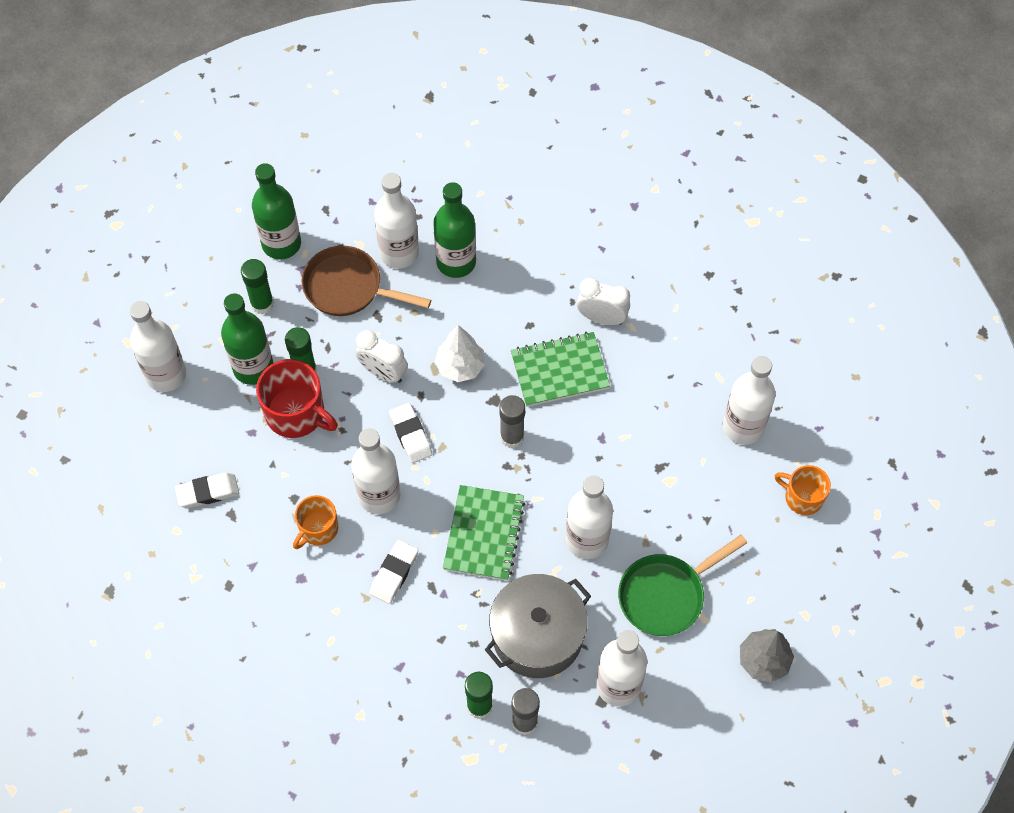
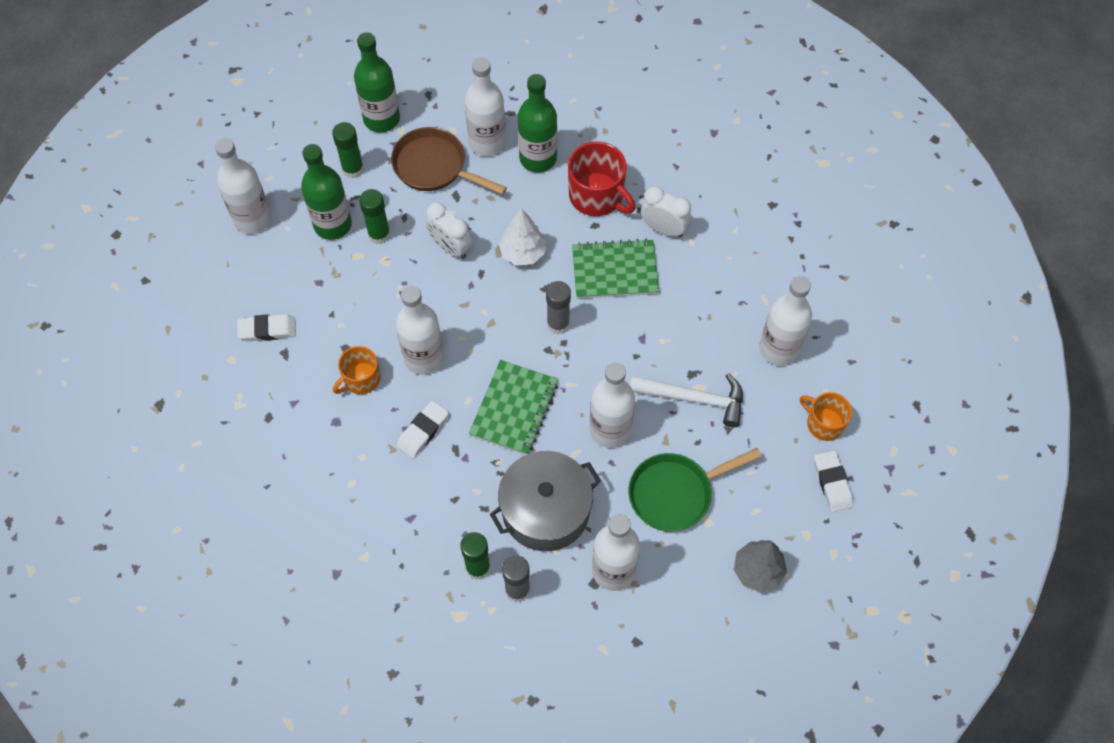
camera: 10 degrees right, 0 degrees up
(296, 413) = (363, 272): red mug -> red mug (597, 196)
(410, 435) = (464, 307): white eraser -> white eraser (832, 483)
(666, 493) = (694, 398): none -> white hammer

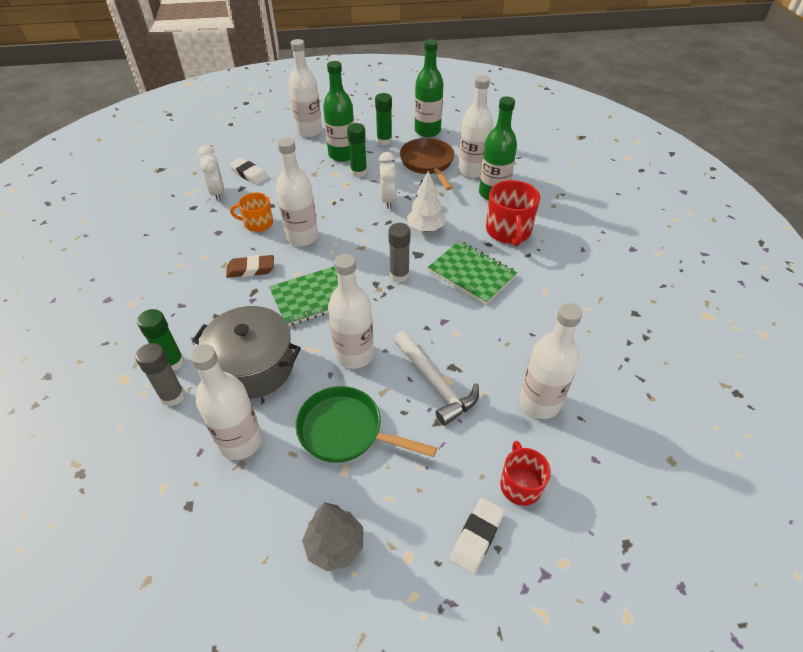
camera: 45 degrees right, 15 degrees down
(423, 431) = (251, 269): white eraser -> brown eraser
(663, 229) = (533, 274): white clock -> white clock (217, 193)
(824, 423) = (520, 484): orange mug -> red mug

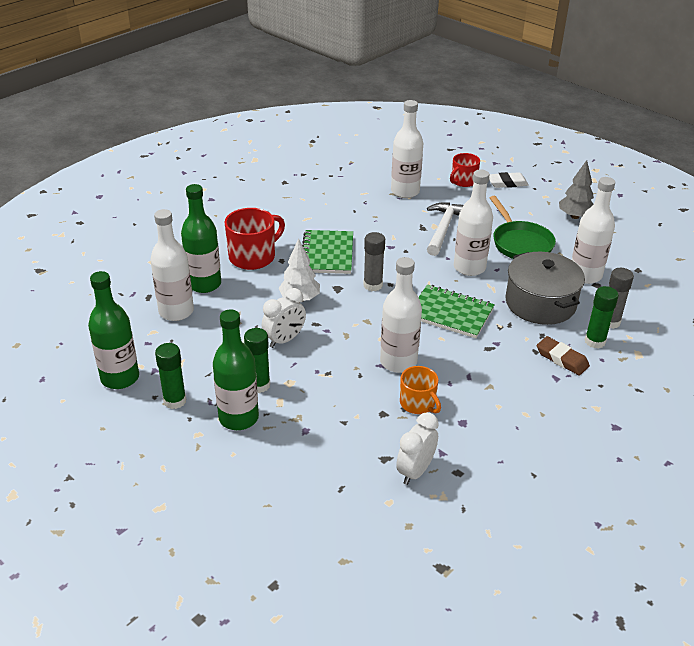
camera: 130 degrees left, 10 degrees down
(249, 174) = (356, 471): white eraser -> none
(251, 269) = (472, 366): brown eraser -> brown eraser (562, 359)
(309, 131) = (214, 482): white bottle -> none
(428, 163) = (191, 345): brown pan -> none

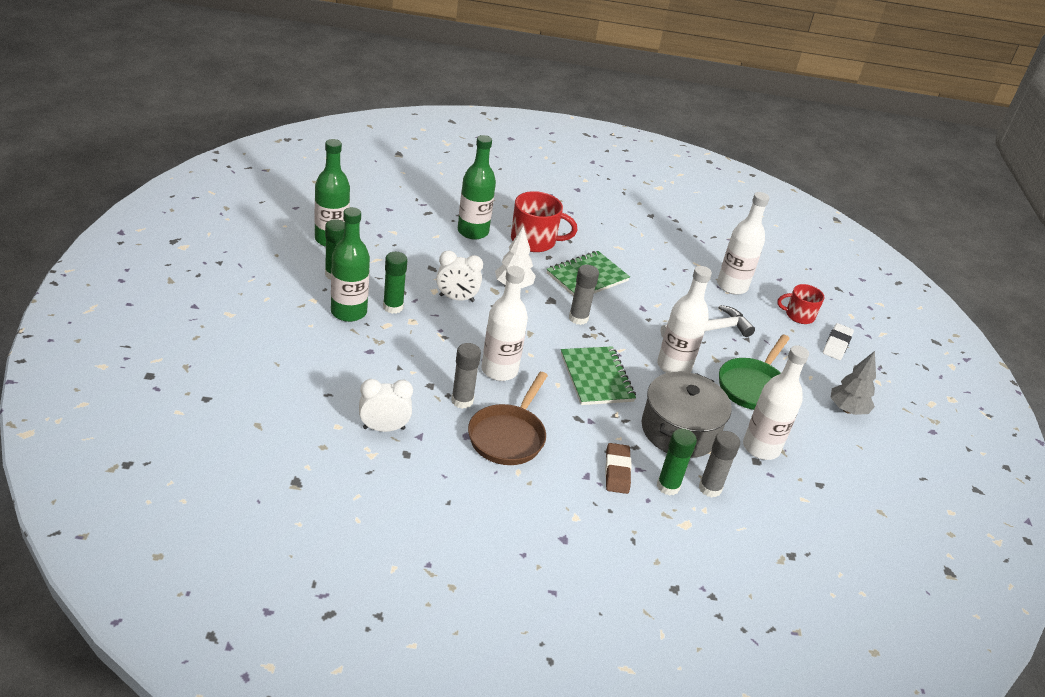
camera: 45 degrees right, 0 degrees up
(176, 311) = (427, 232): white bottle -> none
(418, 403) = (462, 401): orange mug -> grey glue stick
(481, 398) = (508, 436): none -> brown pan
(507, 183) = (836, 344): white eraser -> white eraser turned 75 degrees clockwise

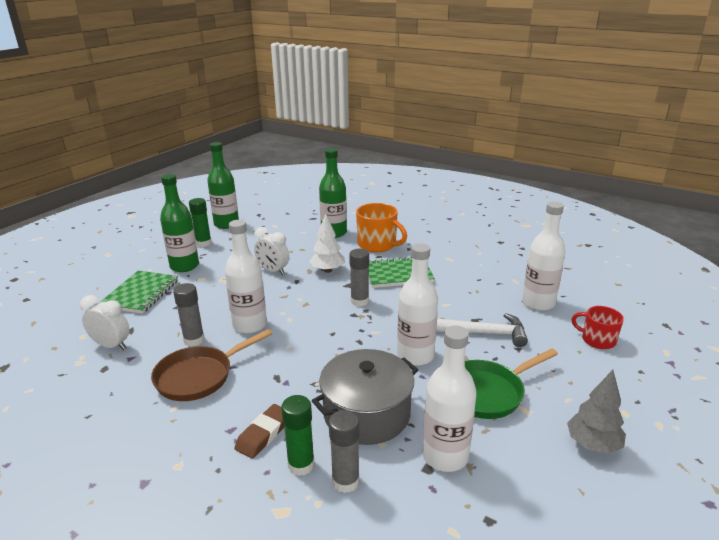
camera: 35 degrees right, 10 degrees down
(393, 307) = (219, 268): green glue stick -> none
(534, 241) = (378, 244): red mug -> orange mug
(596, 378) = (329, 349): green notebook -> green notebook (141, 294)
(836, 344) = (626, 375): white eraser -> none

